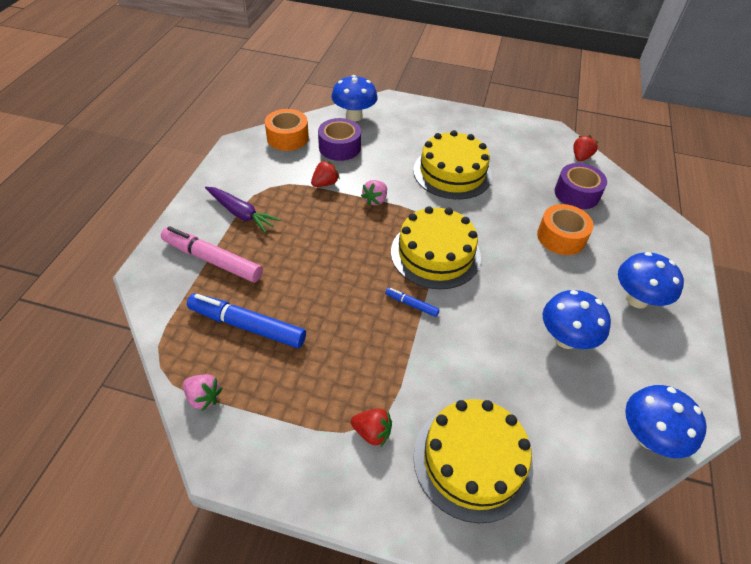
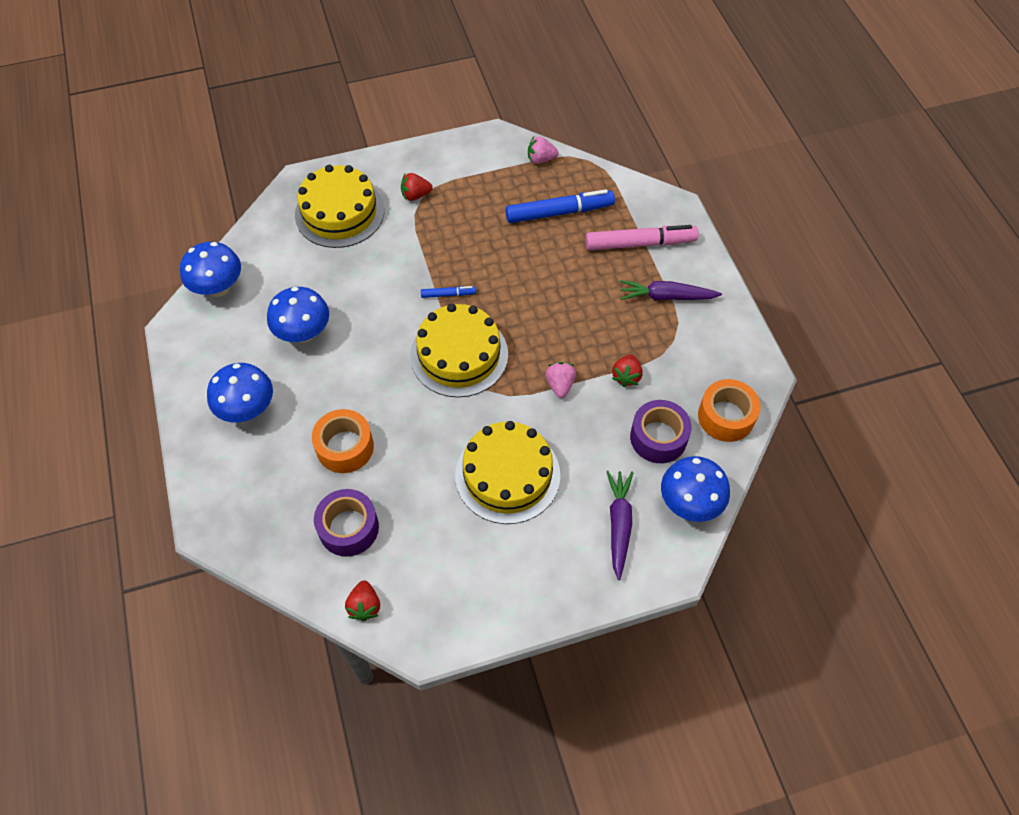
camera: 150 degrees right, 10 degrees up
(403, 125) = (619, 524): none -> purple carrot

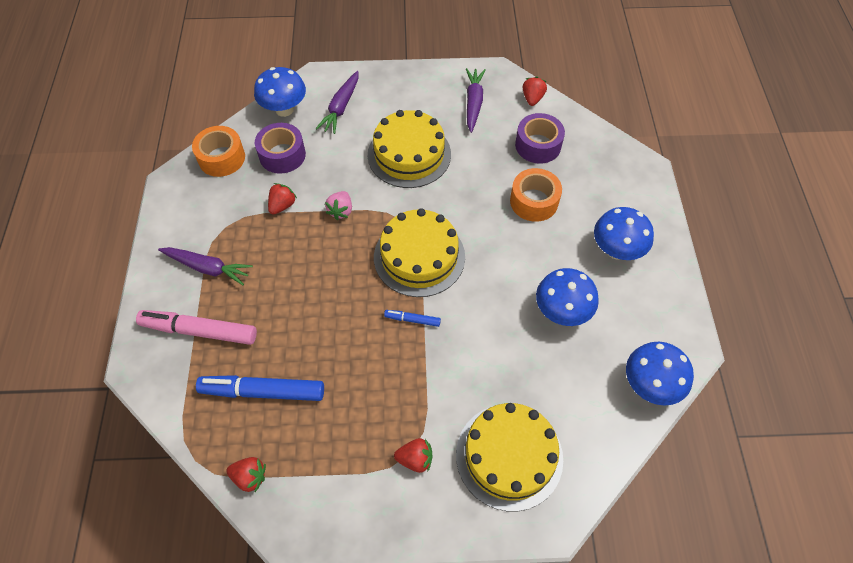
camera: 165 degrees left, 0 degrees up
(445, 577) = (473, 103): none -> purple carrot
(541, 159) = (250, 477): pink strawberry -> red strawberry

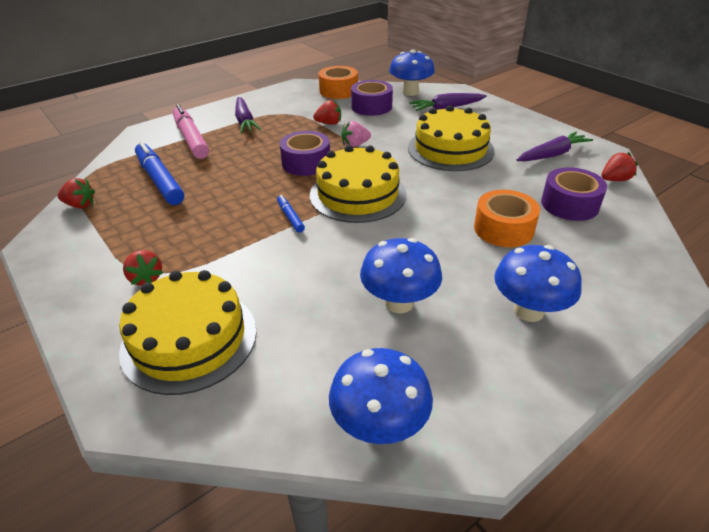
camera: 55 degrees right, 20 degrees down
(250, 477) = (80, 205): red strawberry -> red strawberry turned 60 degrees counterclockwise
(338, 263) = (306, 163): none -> purple tape

